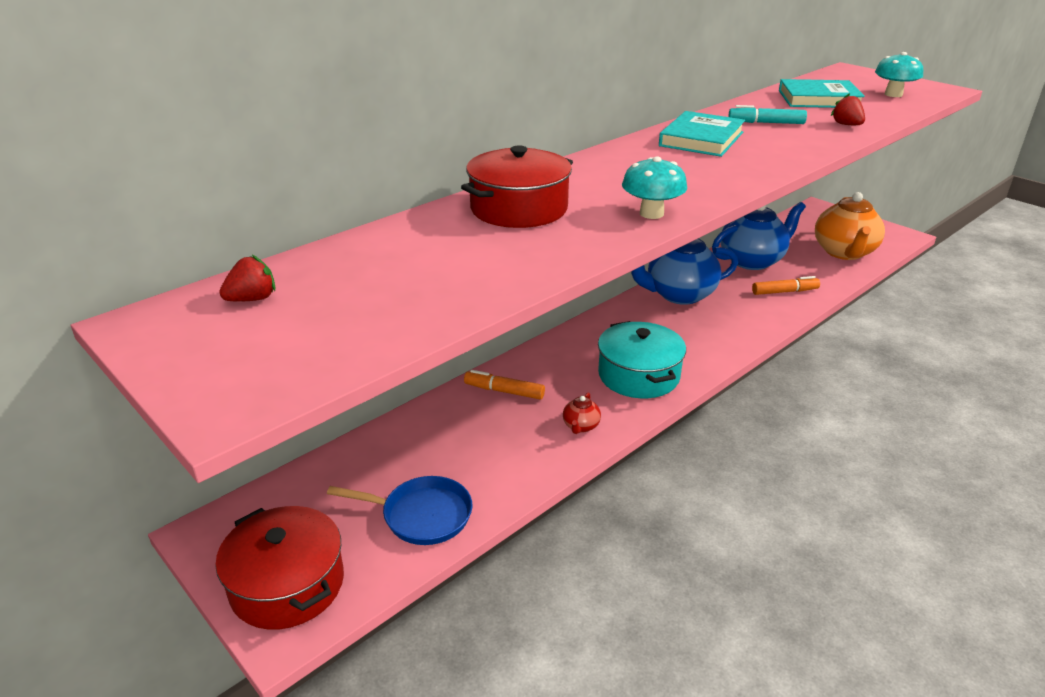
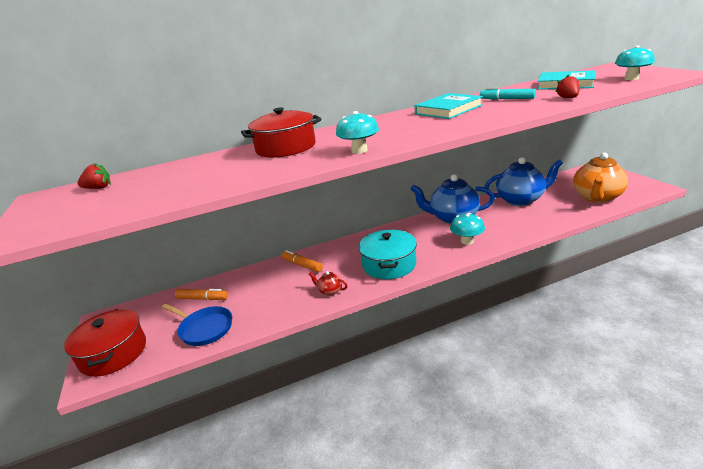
camera: 25 degrees right, 5 degrees down
(581, 426) = (330, 291): red teapot -> red teapot turned 75 degrees clockwise
(722, 329) = (467, 241): none -> turquoise mushroom
(785, 292) = (530, 221): orange marker -> orange marker (202, 298)

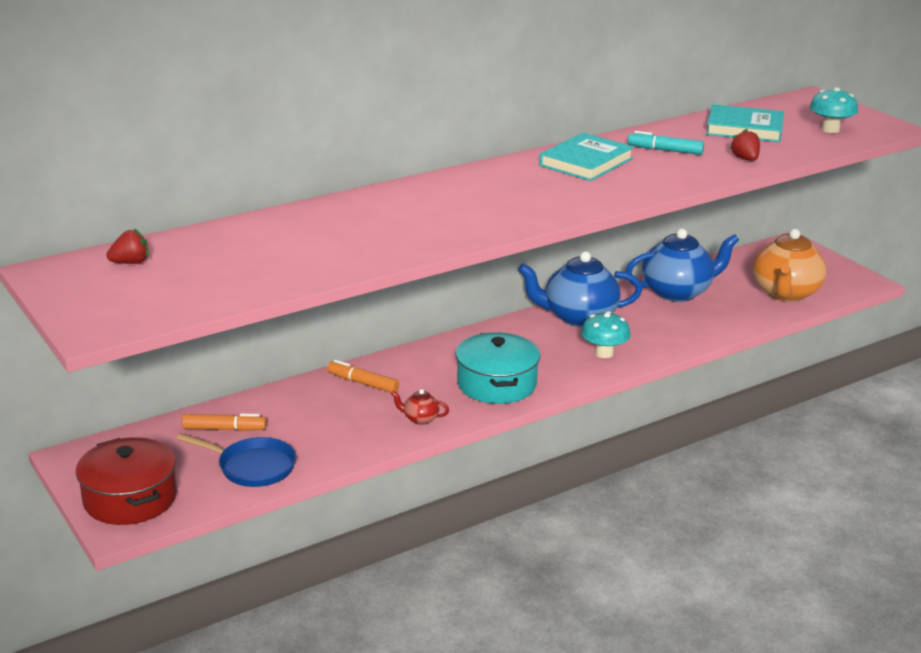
camera: 15 degrees left, 0 degrees up
(286, 148) = (373, 212): red pot -> none
(359, 150) = (485, 227): turquoise mushroom -> none

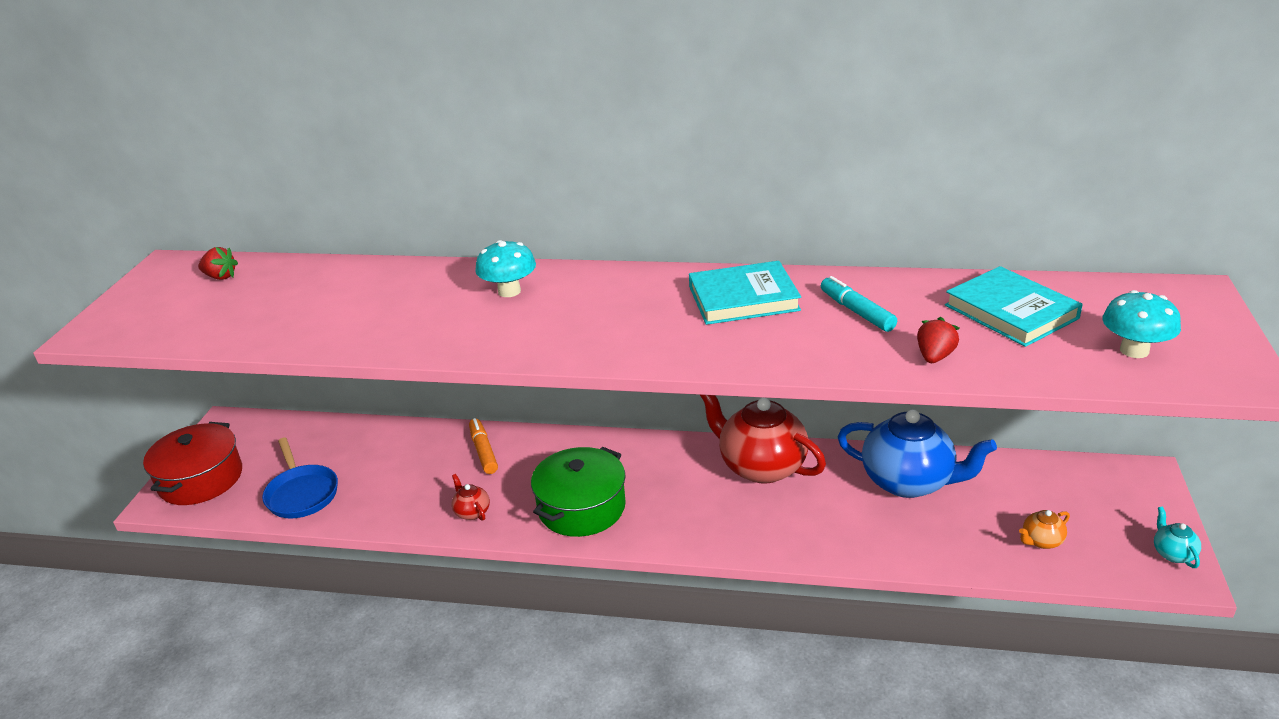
camera: 45 degrees right, 5 degrees up
(224, 429) = (336, 447): orange marker -> none
(496, 384) = (581, 507): turquoise pot -> green pot
(578, 317) = (761, 466): blue teapot -> red teapot
(604, 353) = (726, 521): turquoise mushroom -> turquoise mushroom (509, 291)
(785, 293) = (1041, 541): orange teapot -> orange teapot, size x0.42
(850, 275) = (1172, 553): none -> turquoise teapot

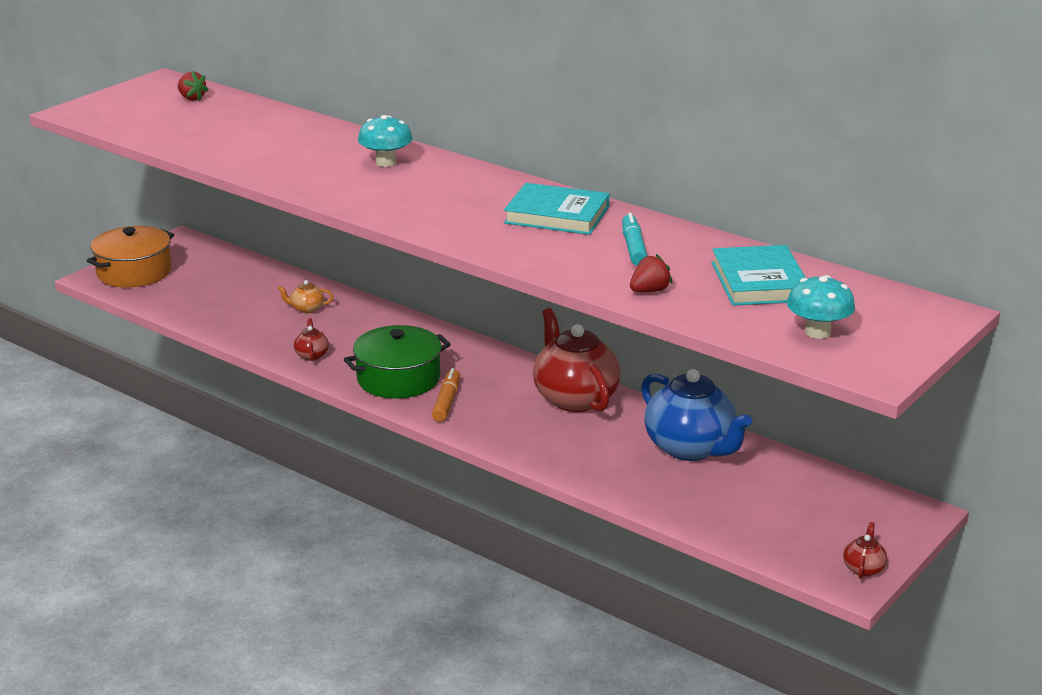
camera: 25 degrees right, 5 degrees down
(201, 479) = (134, 272): red pot -> orange pot
(301, 493) = (198, 304): blue pan -> none
(483, 451) = (359, 318): orange marker -> orange marker (447, 401)
(1041, 541) = (755, 522): orange teapot -> orange teapot (306, 309)
(1172, 553) = (863, 568): turquoise teapot -> red teapot

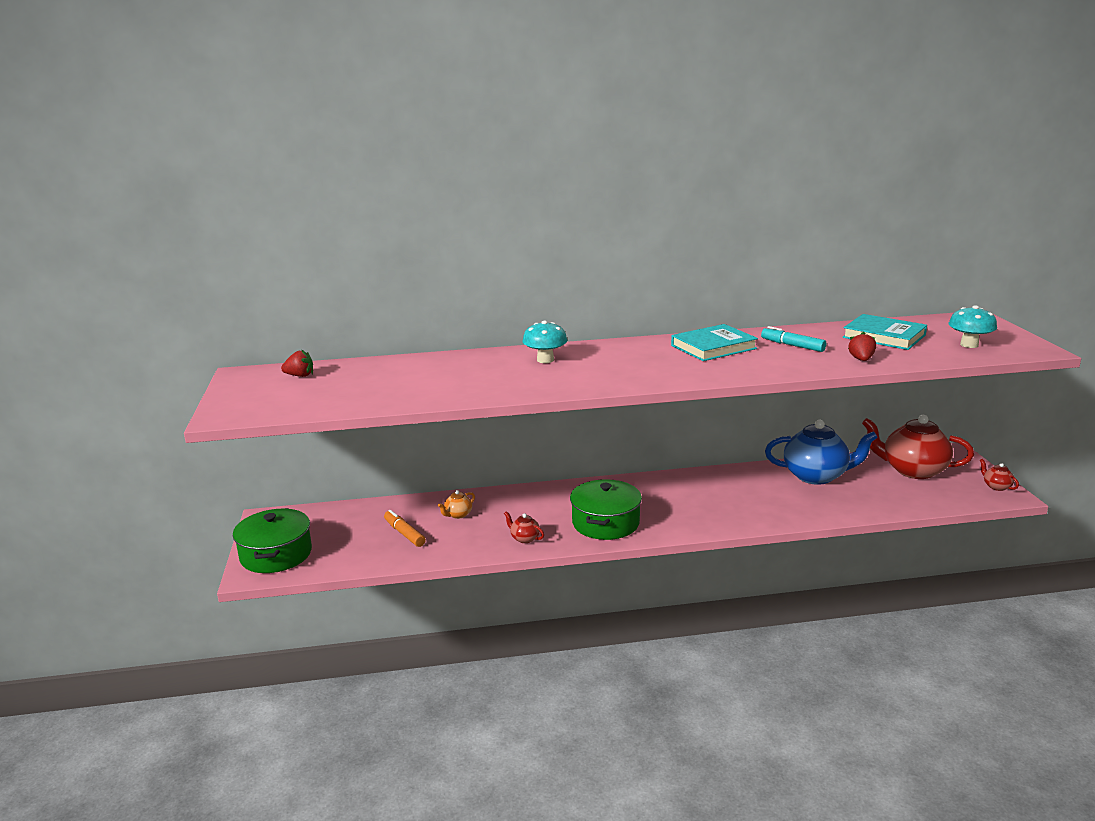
camera: 45 degrees left, 5 degrees down
(134, 272) = (276, 554): orange pot -> green pot
(447, 401) = (659, 520): orange marker -> orange marker (404, 533)
(574, 398) = (713, 482): red teapot -> red teapot (913, 470)

